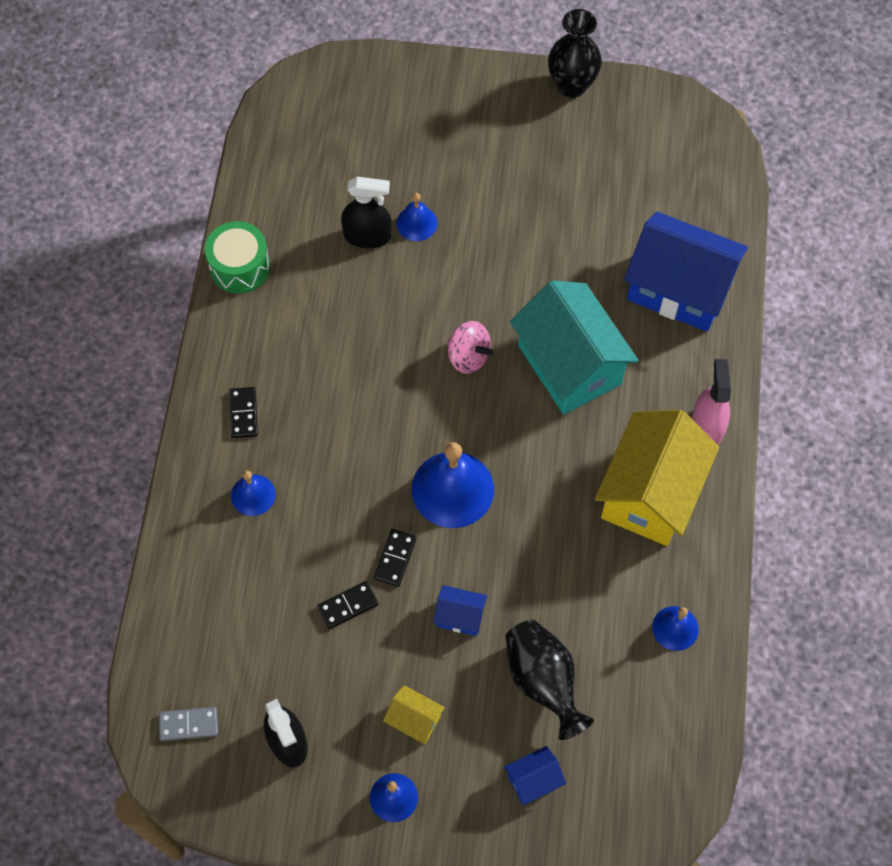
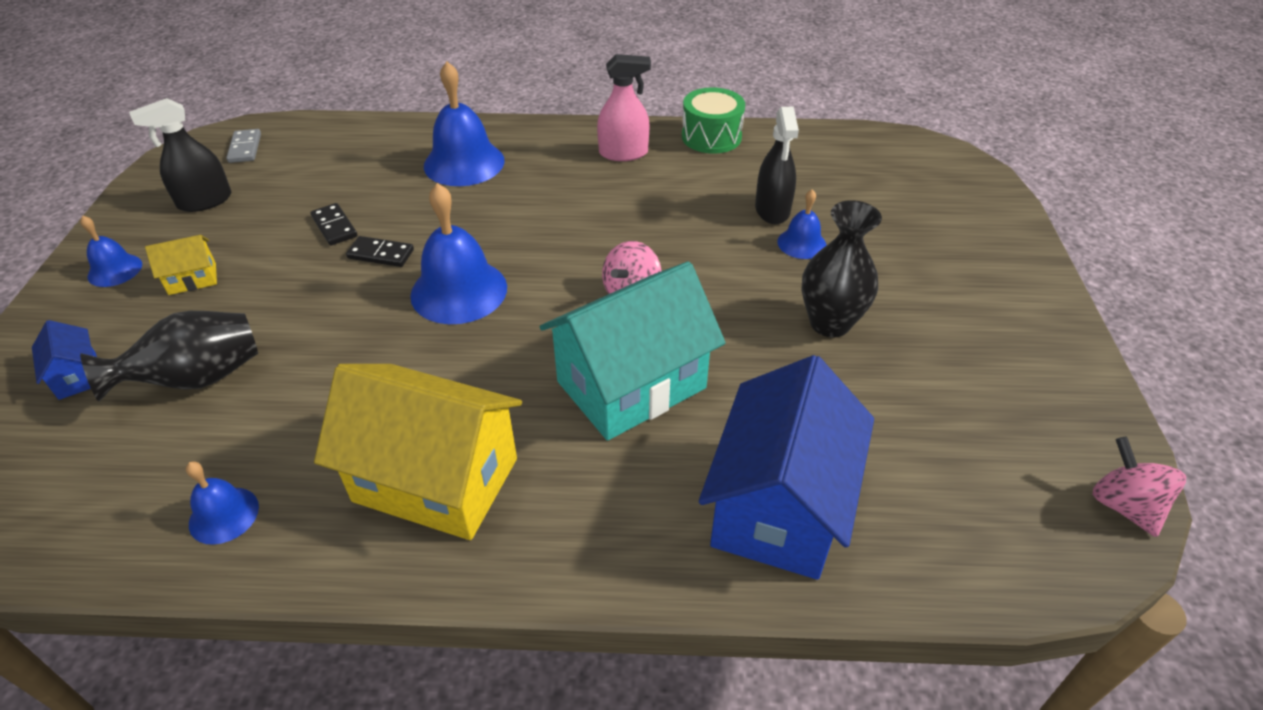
camera: 85 degrees right, 20 degrees down
(243, 413) = (550, 151): black domino -> none
(253, 495) = (464, 163): blue bell -> blue bell, size x1.85
(414, 720) = (192, 279): yellow house -> yellow house turned 45 degrees clockwise
(460, 616) = (301, 305): blue house -> none
(571, 85) = (1079, 368): black vase -> black vase (829, 323)
(684, 107) = (1123, 506): none -> pink spinning top
(707, 427) = (541, 549): pink spray bottle -> pink spray bottle (623, 153)

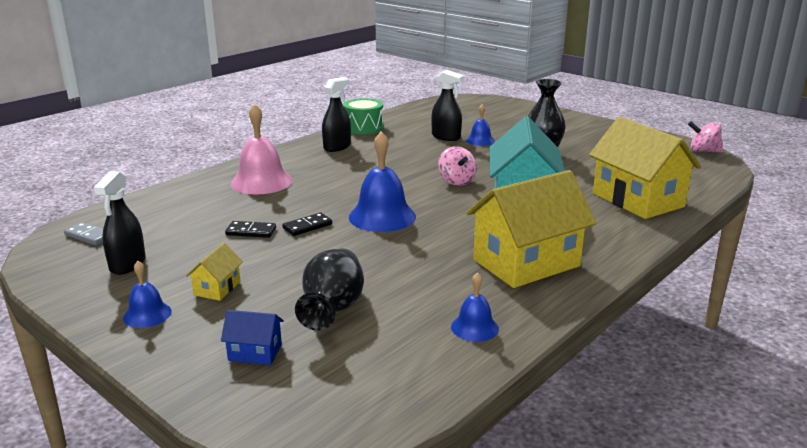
camera: 50 degrees left, 20 degrees down
(464, 163) = (261, 182): blue bell -> pink bell
(623, 153) = (337, 147): pink spray bottle -> black spray bottle
(778, 506) = (637, 200): blue house -> yellow house

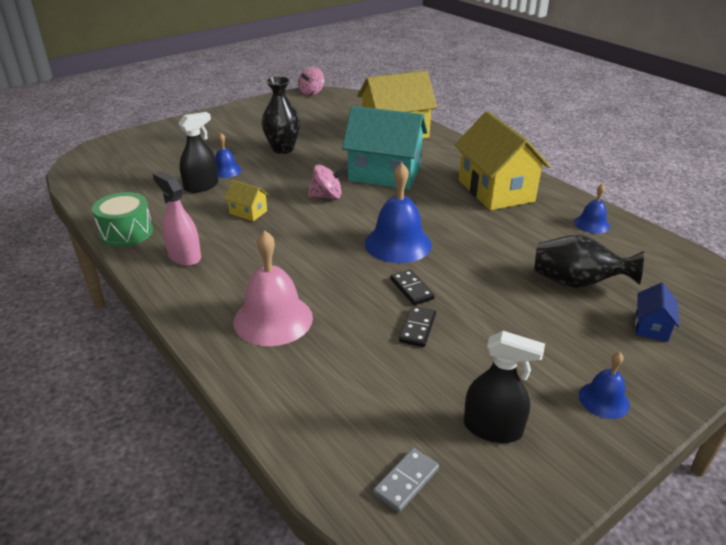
camera: 80 degrees left, 10 degrees up
(217, 288) = (546, 351): yellow house -> yellow house (248, 212)
(337, 147) = (184, 256): black spray bottle -> pink spray bottle

